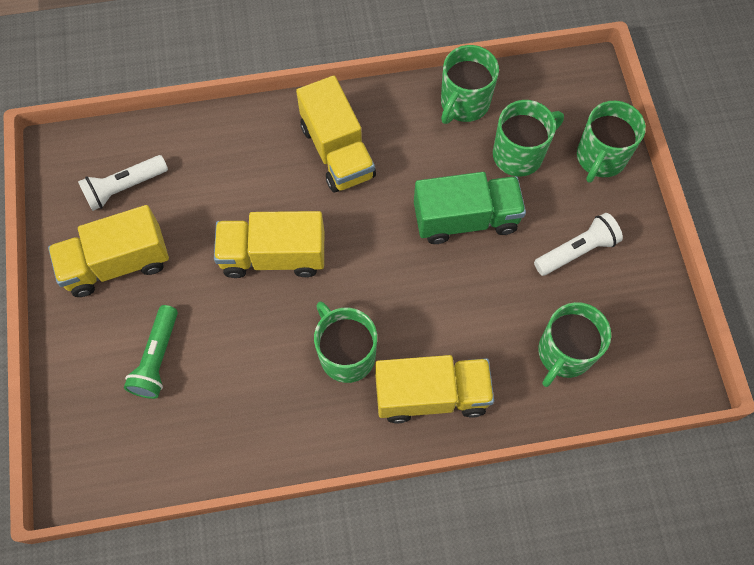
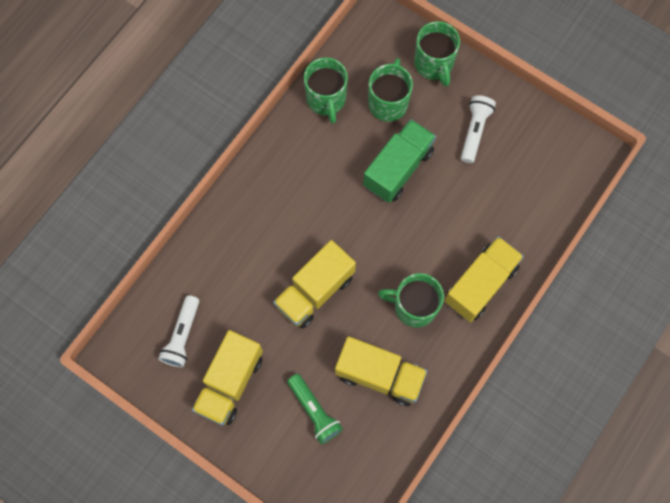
camera: 45 degrees left, 5 degrees up
(337, 151) = (284, 195): yellow truck -> yellow truck (379, 375)
(564, 353) = (524, 195): green mug -> none

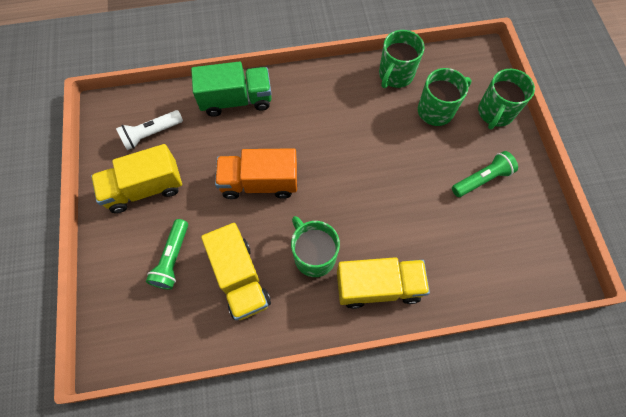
camera: 45 degrees right, 5 degrees down
(315, 291) = (259, 183): yellow truck -> orange truck
(398, 168) = (399, 156): green truck -> green truck (236, 100)
(474, 131) = (481, 179): white flashlight -> green flashlight

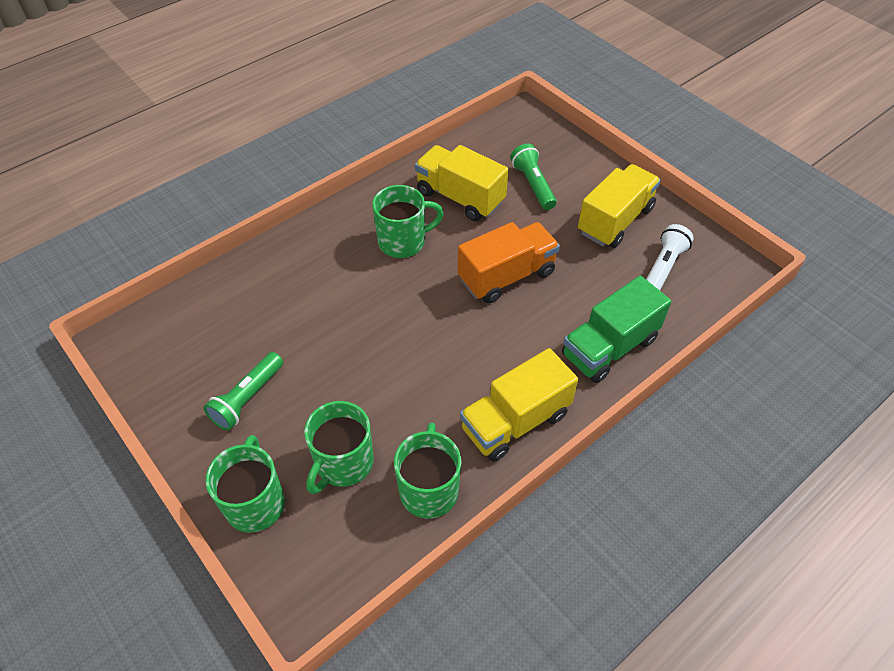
camera: 150 degrees right, 15 degrees down
(314, 256) = (403, 242): green mug -> green mug turned 45 degrees counterclockwise
(378, 286) = (324, 246): yellow truck -> yellow truck (515, 422)

